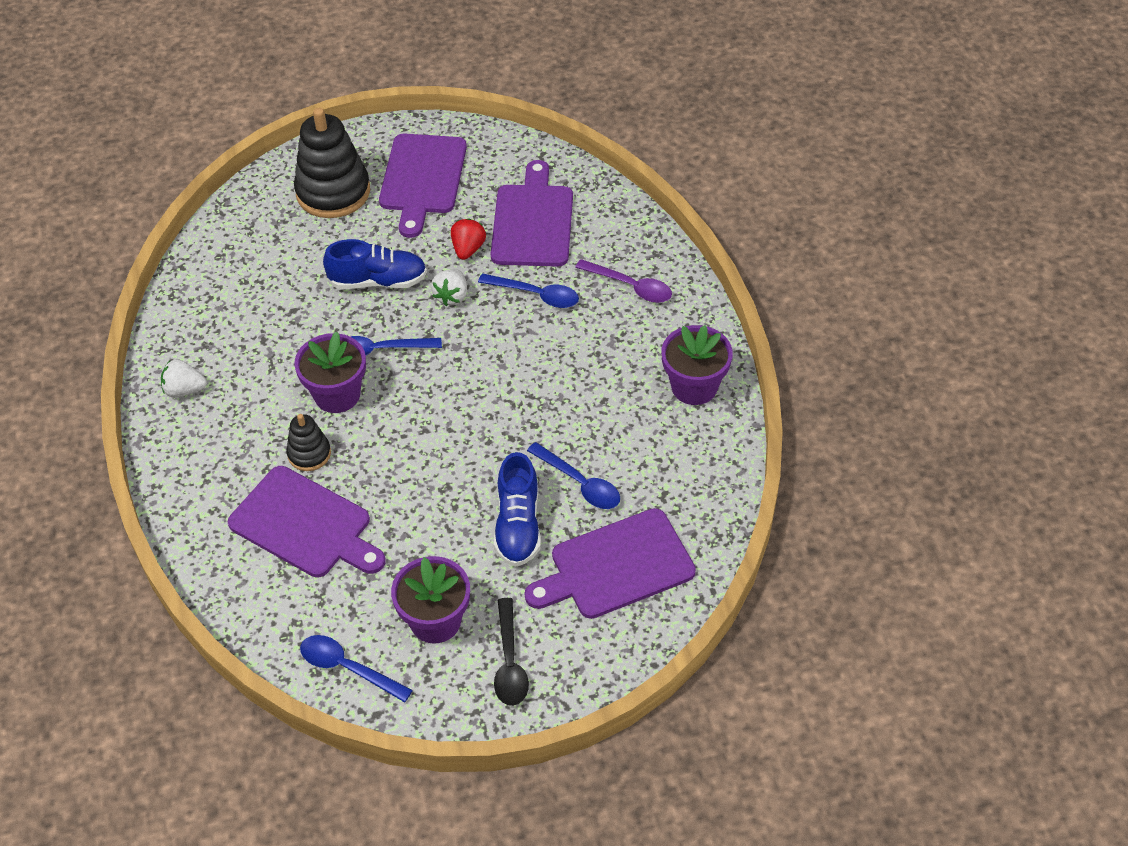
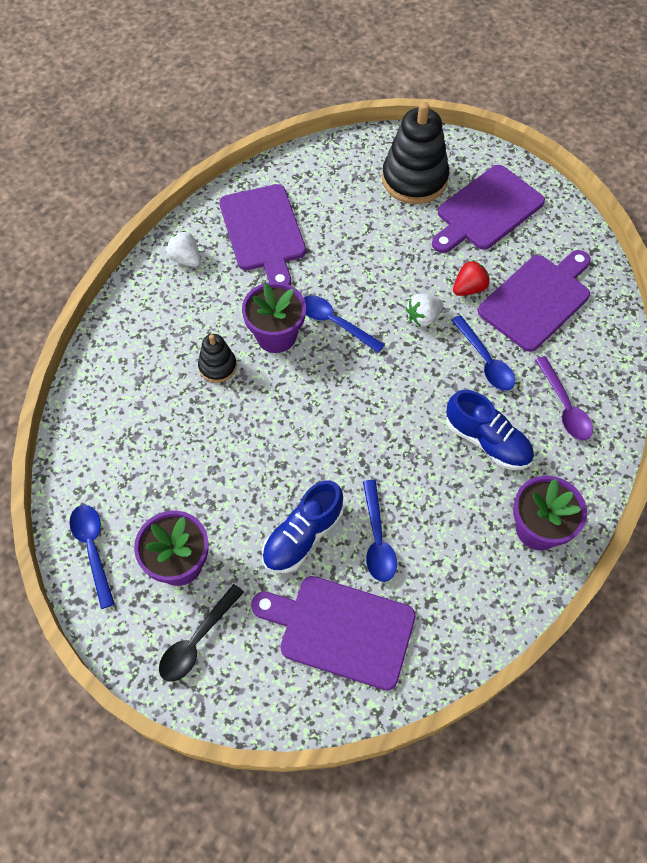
camera: 40 degrees right, 10 degrees up
(305, 525) = (166, 417): purple cutting board -> purple cutting board (263, 232)
(378, 281) = (383, 268): blue shoe -> blue shoe (487, 441)

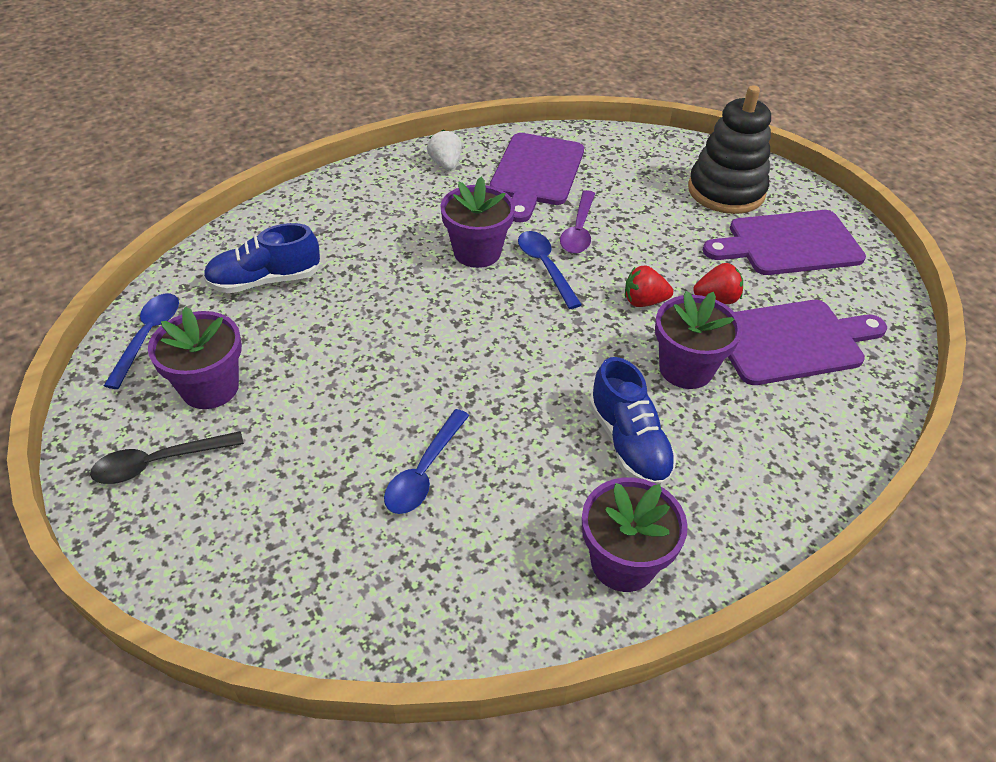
camera: 30 degrees right, 15 degrees down
(217, 366) = (399, 251): black stacking toy -> none
(303, 536) = (349, 427): blue shoe -> blue shoe (265, 281)
(341, 630) = (307, 537): purple cutting board -> none
(423, 317) = (644, 301): white strawberry -> red strawberry
(485, 361) = (686, 369): blue spoon -> purple flower pot
(564, 407) = (752, 455): purple spoon -> purple spoon (579, 231)

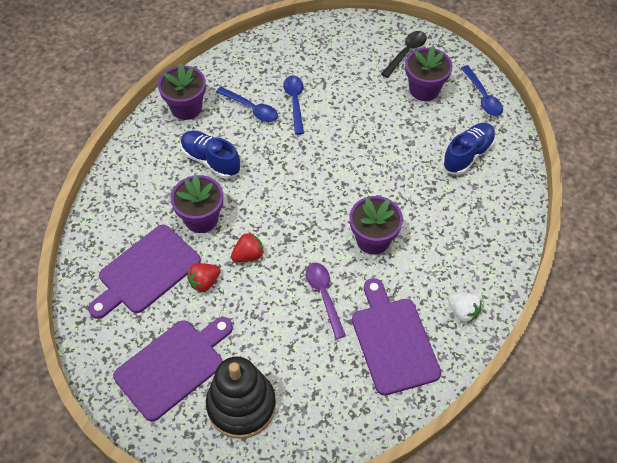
camera: 150 degrees right, 10 degrees up
(545, 267) = (324, 251): blue spoon -> blue spoon (251, 109)

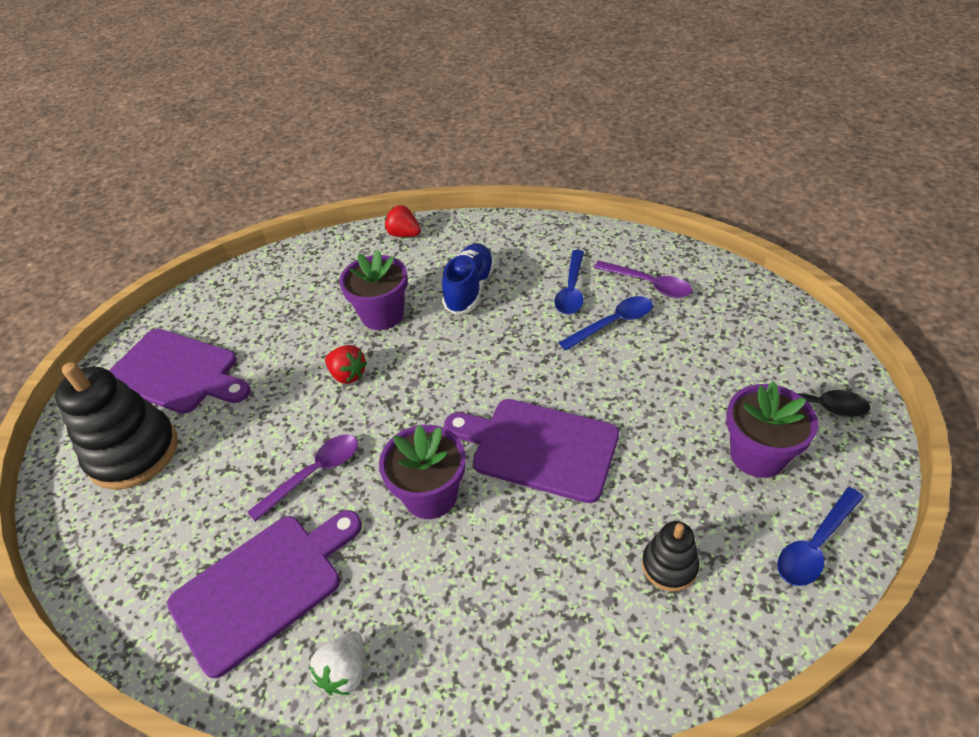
camera: 70 degrees right, 10 degrees down
(146, 271) = (293, 303): purple cutting board -> purple cutting board (539, 448)
(186, 108) = (532, 240): purple flower pot -> none
(204, 282) = (295, 353): red strawberry -> red strawberry (404, 234)
(273, 70) = (649, 284): none -> purple spoon
(467, 155) = (669, 566): blue shoe -> black stacking toy

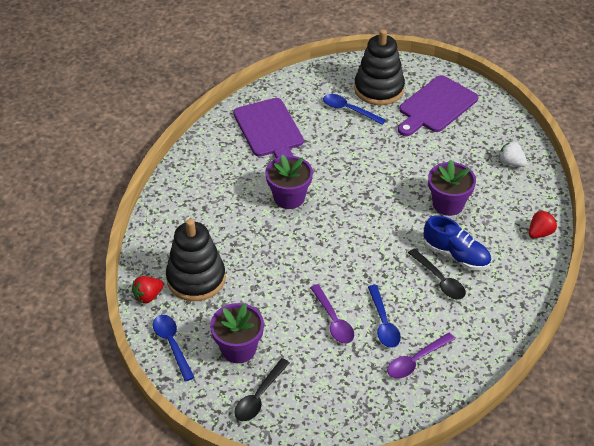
camera: 105 degrees right, 0 degrees up
(314, 473) = (328, 155): purple spoon -> purple spoon (333, 321)
(345, 671) = (212, 152): white strawberry -> white strawberry (511, 163)
(348, 375) = (398, 179): red strawberry -> red strawberry (148, 296)
(517, 293) = (440, 280): none -> black spoon
(539, 448) = (297, 250): purple cutting board -> none
(571, 290) = (429, 312): blue spoon -> blue spoon (348, 110)
(669, 566) = (196, 278): black stacking toy -> black stacking toy, size x1.95

